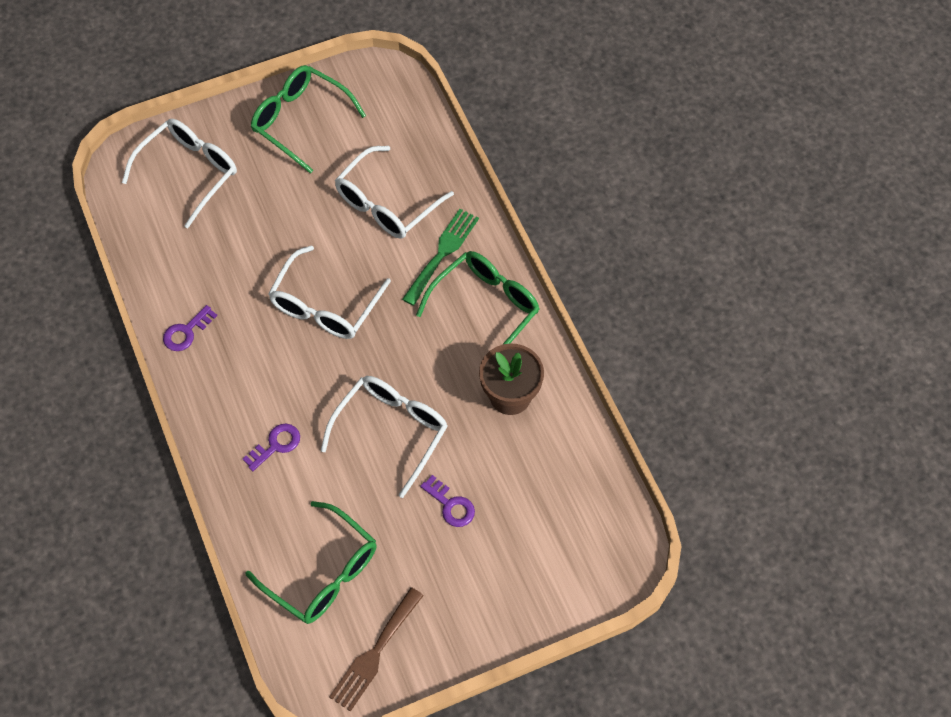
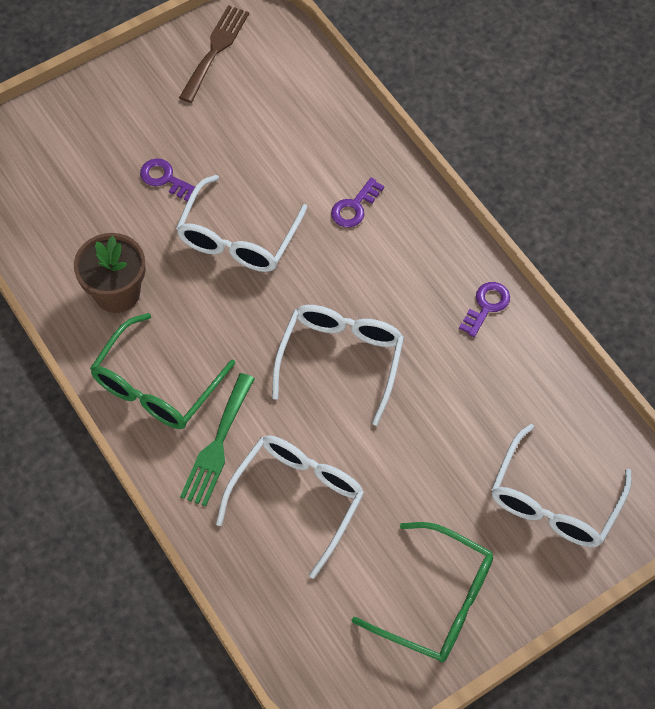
camera: 170 degrees right, 0 degrees up
(322, 572) = (278, 104): green glasses -> none

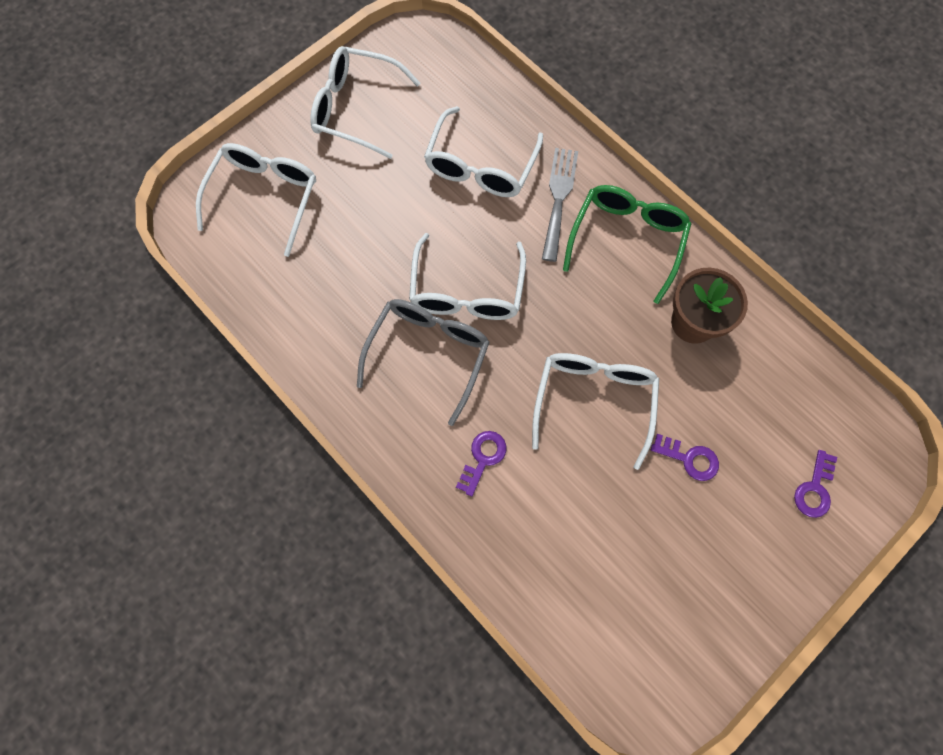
camera: 170 degrees right, 10 degrees up
(215, 49) = (688, 651): brown fork -> none
(217, 445) = (558, 198): green fork -> grey fork
(391, 304) = (428, 354): none -> grey glasses
(436, 601) = (356, 108): green glasses -> white glasses
(486, 306) = (335, 368): purple key -> purple key (814, 489)

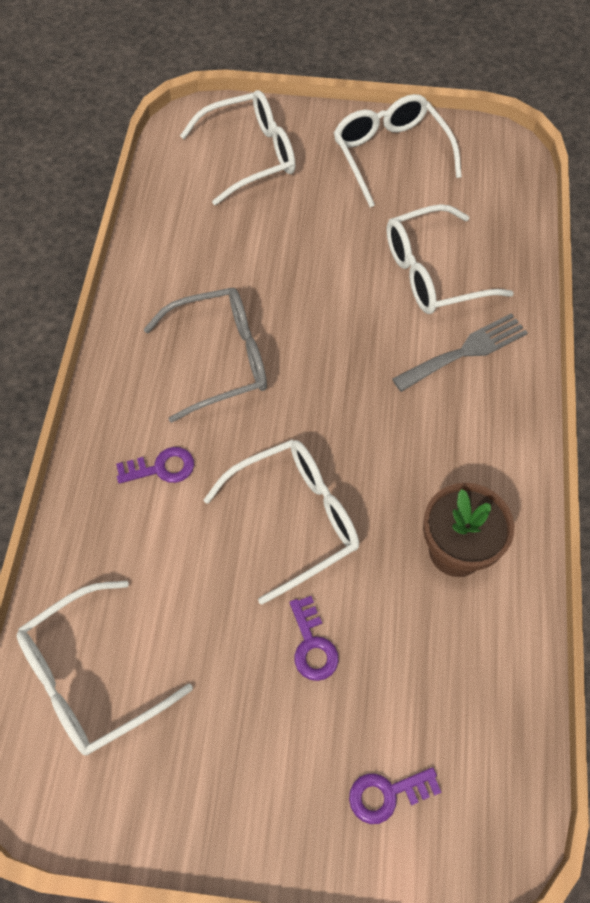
camera: 50 degrees right, 10 degrees down
(467, 290) = (306, 345): white glasses -> white glasses (92, 676)
(626, 240) = (481, 434): green glasses -> none

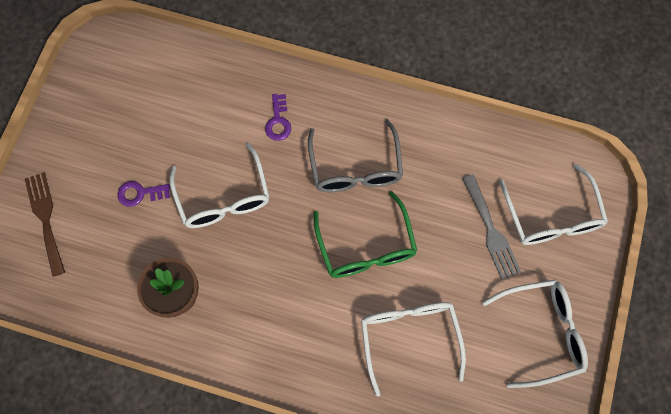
camera: 100 degrees right, 10 degrees up
(92, 676) = (154, 72): white glasses -> none
(329, 332) = (366, 246): none -> green glasses
(387, 794) = (45, 218): purple key -> brown fork
(465, 351) = (331, 344): grey fork -> grey fork (491, 231)

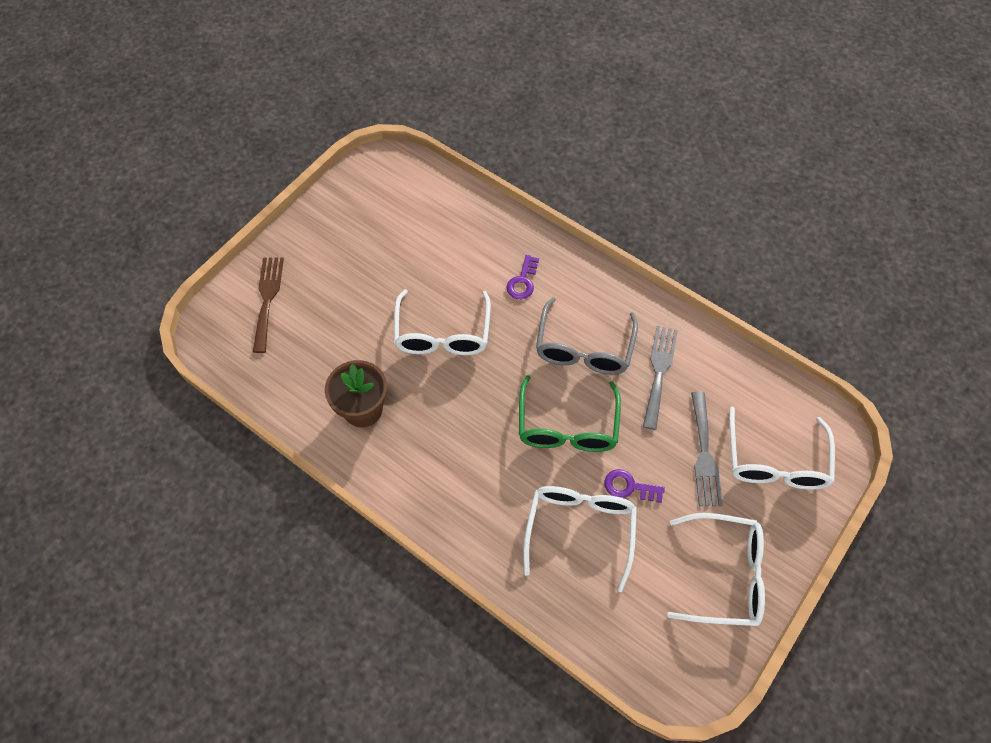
camera: 20 degrees right, 10 degrees down
(140, 193) = (364, 305): purple key -> purple key (629, 487)
(428, 167) = (659, 371): none -> grey fork

